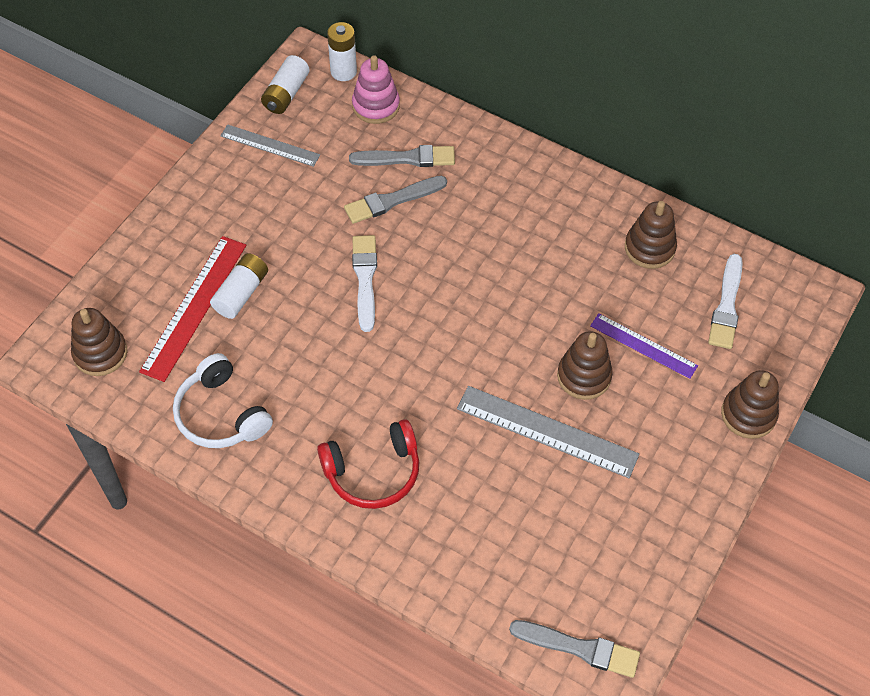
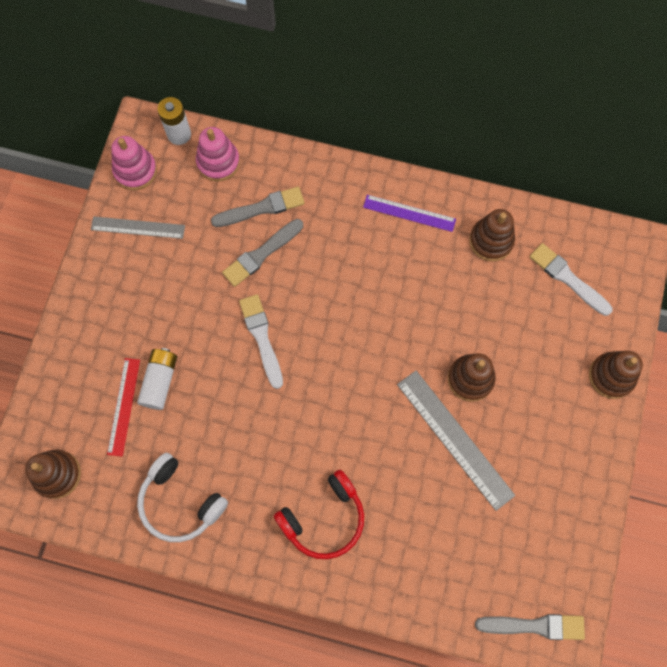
camera: 15 degrees left, 15 degrees up
(194, 307) = (124, 406): red ruler -> red ruler, size x0.63
(286, 94) = (135, 171): white battery -> pink stacking toy
(547, 431) = (455, 439): grey ruler -> grey ruler turned 45 degrees clockwise
(643, 346) = (511, 336): purple ruler -> purple ruler (409, 213)
(726, 305) = (568, 278): white brush -> white brush turned 135 degrees clockwise

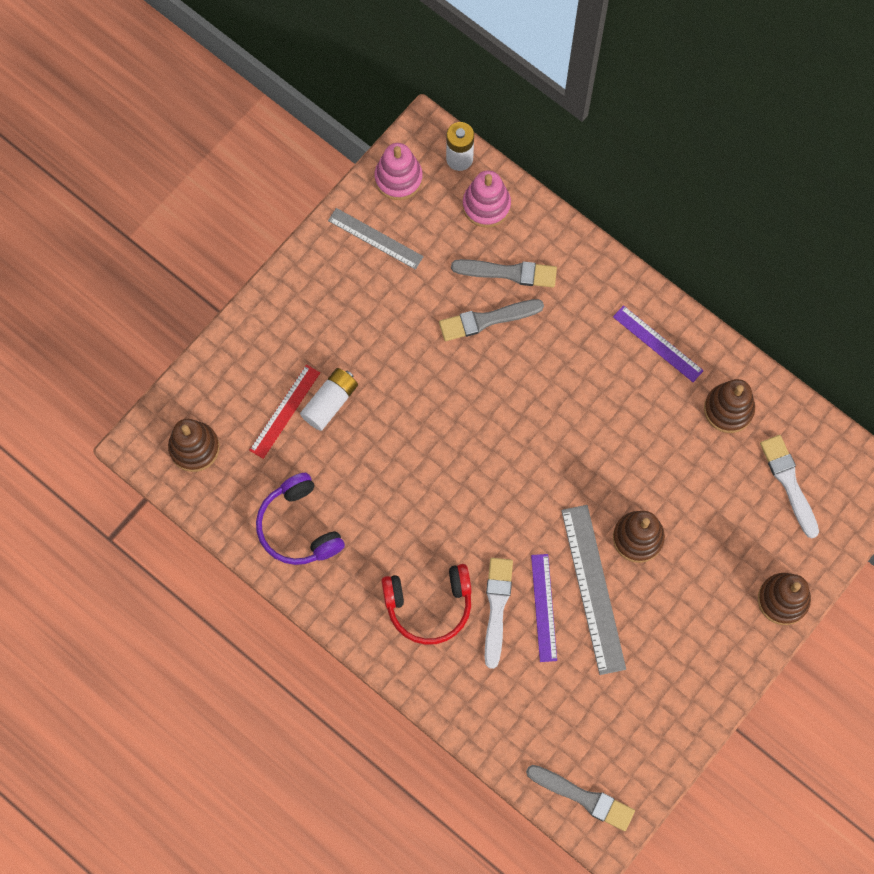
camera: 25 degrees right, 0 degrees up
(180, 502) = (299, 527): white headphones -> purple headphones
(262, 338) = (449, 404): white brush -> white brush (496, 608)
(421, 474) = (543, 607): none -> purple ruler

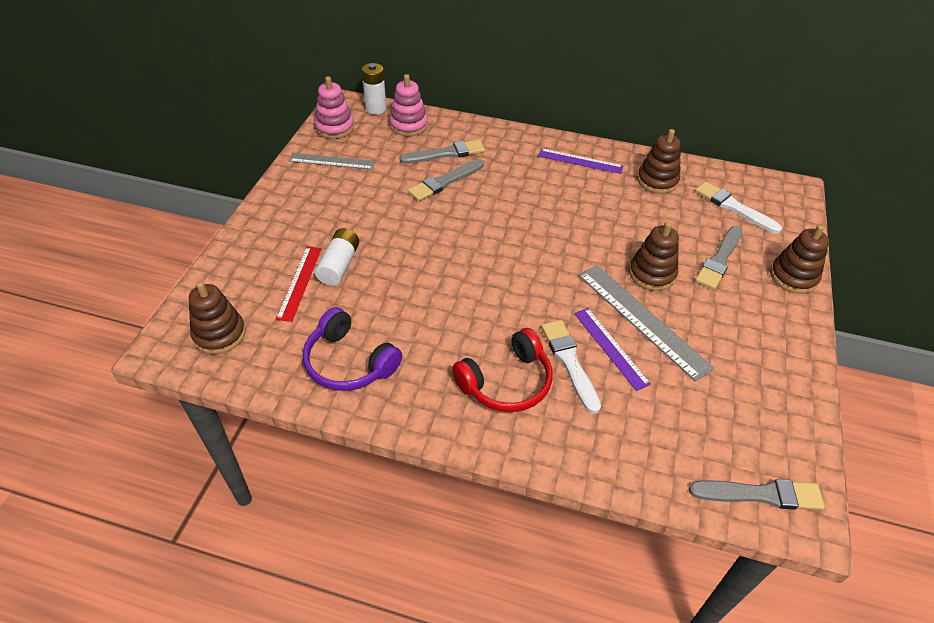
camera: 25 degrees left, 25 degrees down
(721, 547) = (719, 259): none -> grey brush

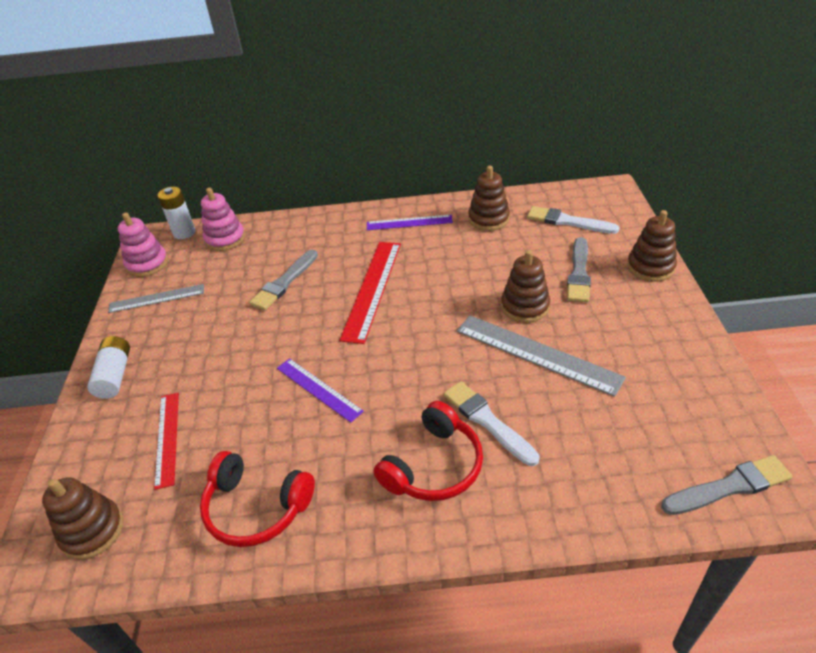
camera: 15 degrees left, 5 degrees down
(339, 265) = (205, 404): white battery -> white battery (115, 375)
(349, 362) = (256, 507): purple headphones -> red headphones
(445, 153) = (274, 255): grey brush -> none
(519, 212) = (372, 289): none -> red ruler
(610, 347) = (520, 392): purple ruler -> purple ruler (318, 389)

